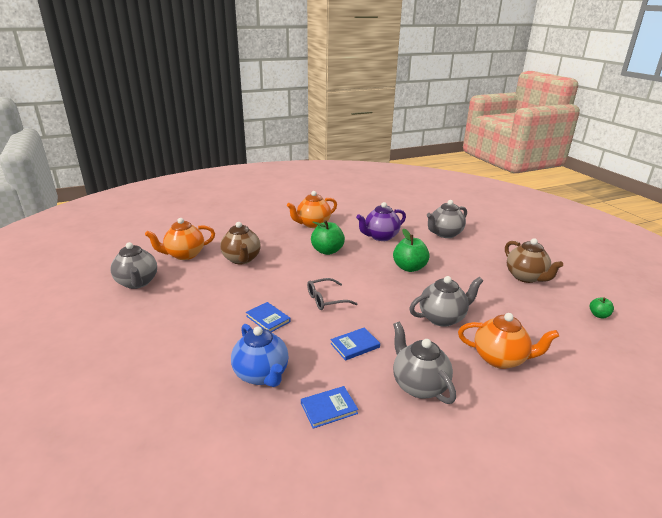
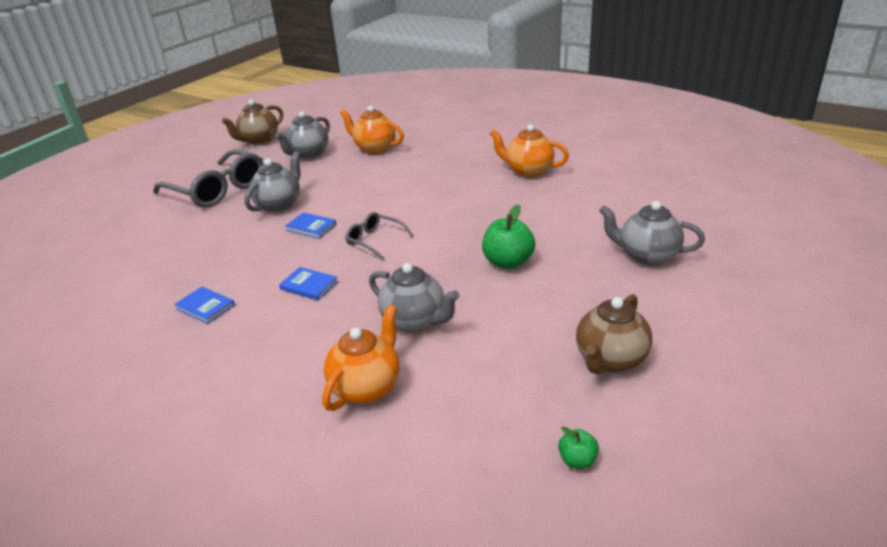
camera: 60 degrees right, 5 degrees up
(117, 346) = (218, 190): none -> grey glasses
(241, 259) = (399, 172): brown teapot -> brown teapot (259, 140)
(261, 375) = (228, 259): blue teapot -> none
(268, 319) = (311, 227): blue book -> blue book turned 75 degrees counterclockwise
(327, 251) = (477, 202): green apple -> none
(380, 237) = (562, 217): purple teapot -> none
(419, 385) = (272, 344): grey teapot -> grey teapot (279, 205)
(500, 359) = (367, 387): orange teapot -> orange teapot turned 135 degrees counterclockwise

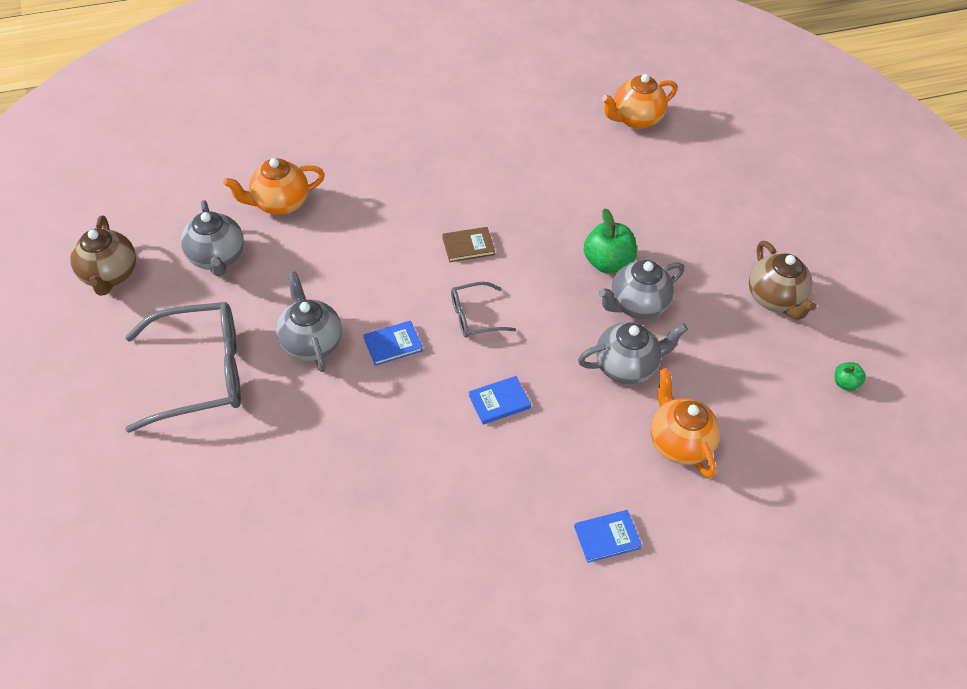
camera: 55 degrees left, 20 degrees up
(205, 307) = (452, 491): blue book -> blue book (607, 537)
(434, 209) = (468, 246): none -> brown book
(528, 171) = (479, 146): orange teapot -> orange teapot (635, 119)
(647, 256) = (684, 189): grey teapot -> grey teapot (637, 305)

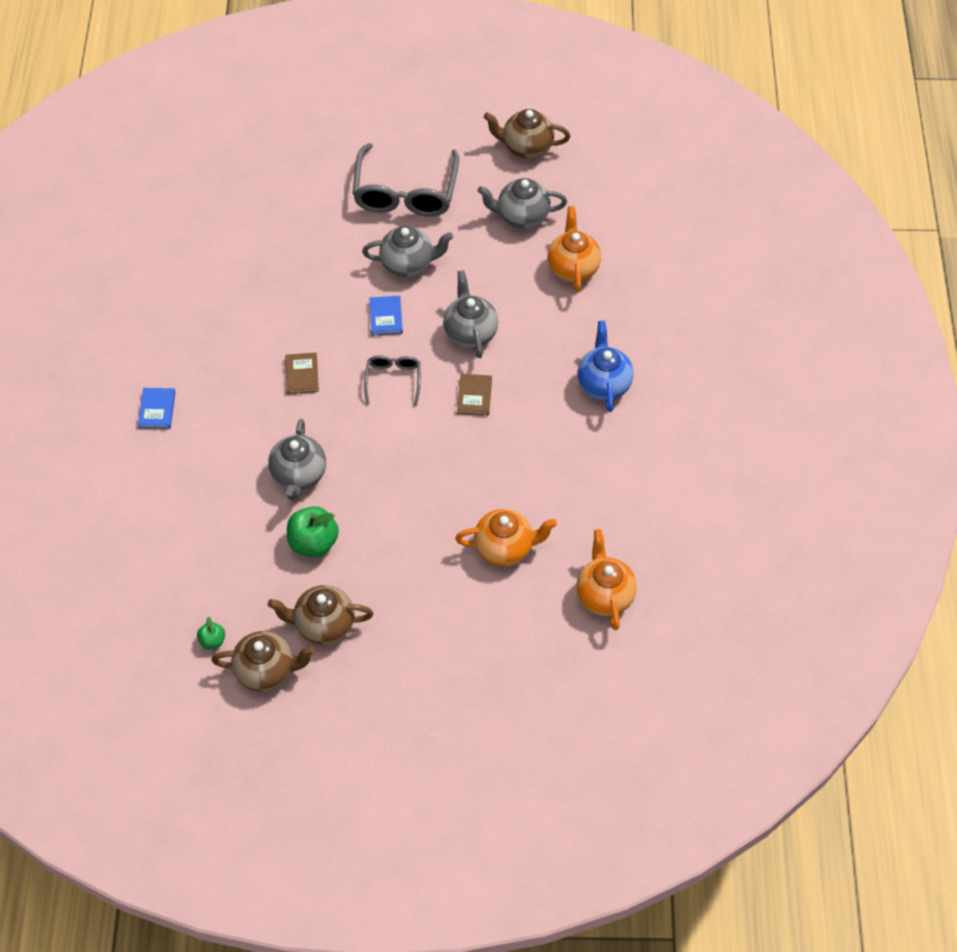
camera: 110 degrees right, 5 degrees up
(417, 156) = (603, 384): none -> blue teapot
(499, 402) = (302, 374): blue book -> brown book
(607, 262) = (417, 500): green apple -> green apple (313, 542)
(637, 305) = (360, 506): grey teapot -> grey teapot (470, 332)
(679, 442) = (212, 486): orange teapot -> orange teapot (505, 548)
(846, 329) = (266, 671): none -> brown teapot

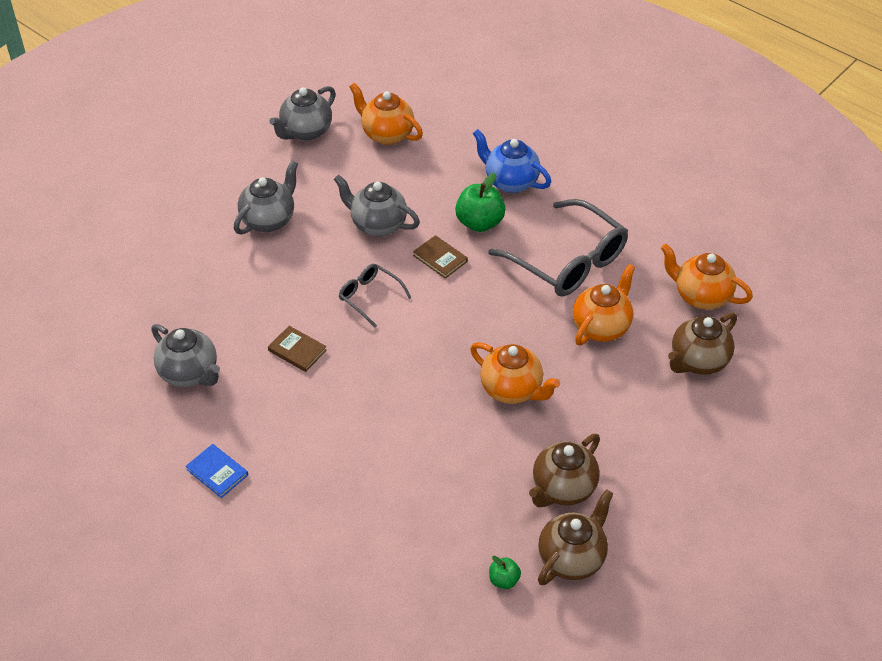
camera: 50 degrees left, 10 degrees down
(299, 475) = (395, 414): grey teapot -> grey teapot (189, 373)
(313, 542) = (473, 445): green apple -> green apple (479, 223)
(386, 317) = (303, 264): blue book -> none
(387, 531) = (512, 390): none -> orange teapot
(405, 194) = (199, 181): grey glasses -> grey glasses (569, 262)
(526, 147) = (246, 91): brown teapot -> brown teapot (698, 361)

